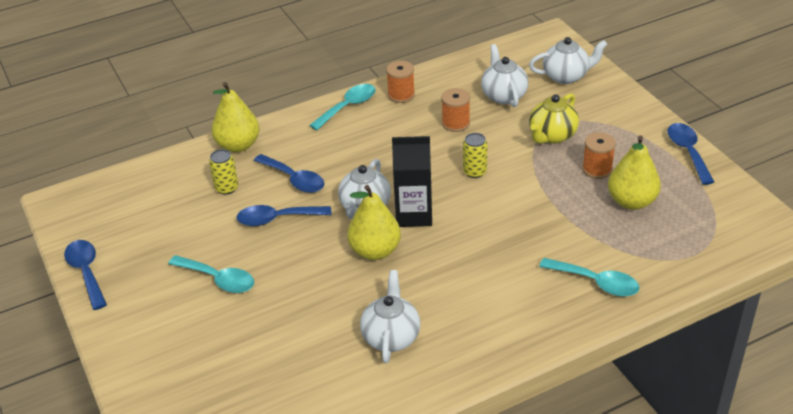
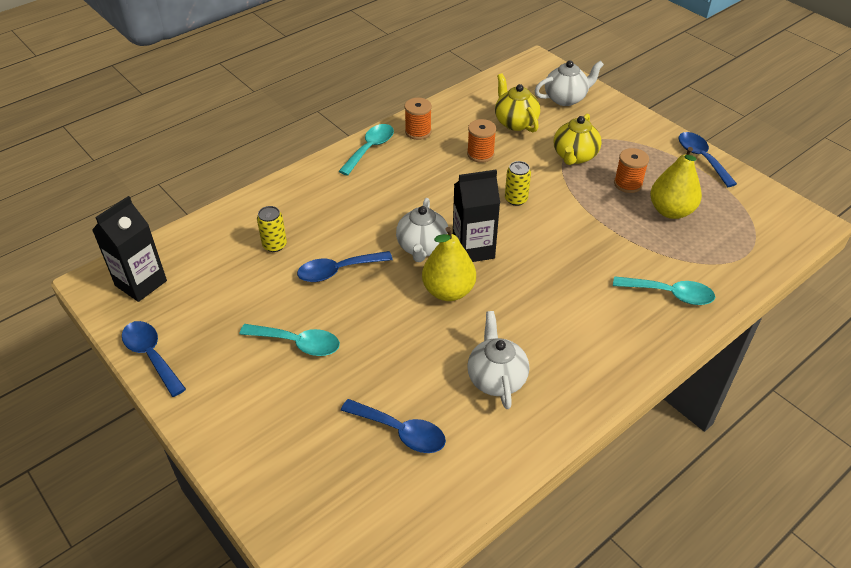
camera: 15 degrees left, 5 degrees up
(96, 207) = (141, 283): none -> black carton
(238, 145) = (272, 199): yellow pear -> none
(294, 179) = (342, 228): blue spoon -> blue spoon (401, 432)
(503, 95) = (515, 122): white teapot -> yellow teapot

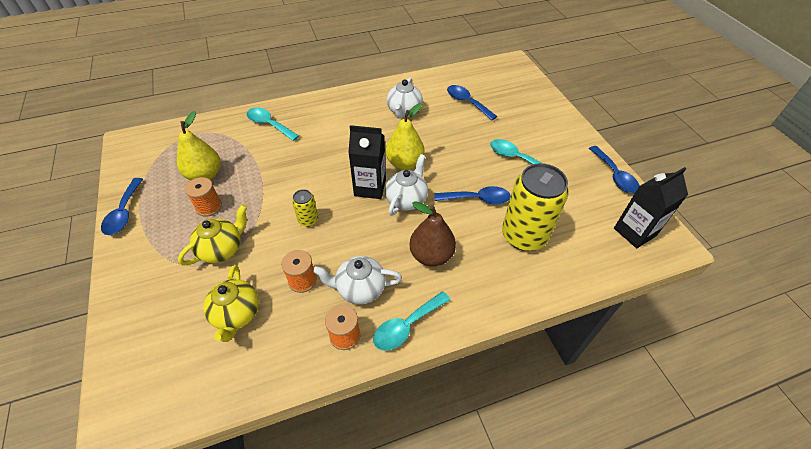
camera: 160 degrees left, 5 degrees up
(274, 245) = (524, 236): yellow can -> yellow can, size x2.20
(370, 202) = (431, 255): none -> brown pear
(566, 98) = (153, 334): white teapot -> white teapot (360, 289)

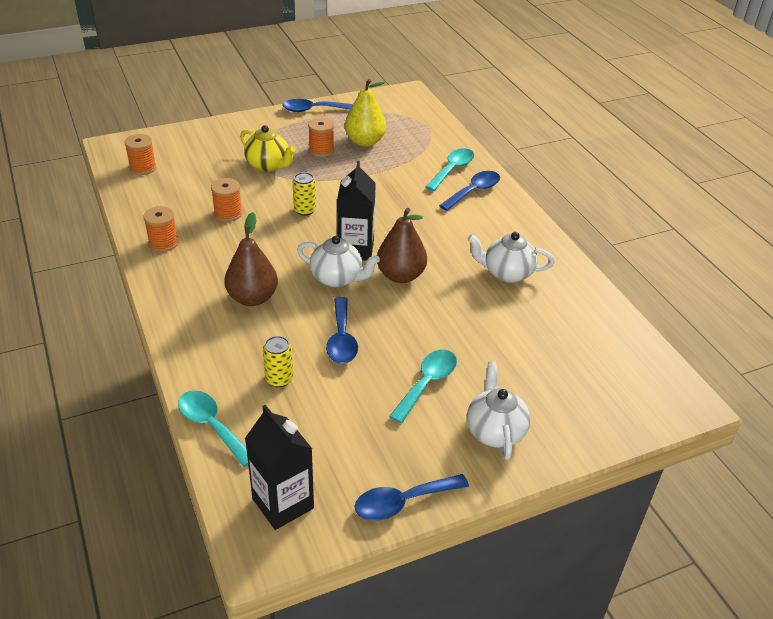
camera: 85 degrees right, 10 degrees down
(187, 376) = (143, 168): none -> orange spool
(236, 314) = (196, 182): yellow teapot -> none
(360, 289) = (214, 249): white teapot -> white teapot (495, 431)
(405, 163) = (400, 275): yellow pear -> brown pear
(406, 326) = (166, 281): turquoise spoon -> turquoise spoon (211, 425)
(467, 102) = (547, 337): blue spoon -> blue spoon (474, 191)
(524, 236) = (279, 379): yellow can -> yellow can, size x0.45

